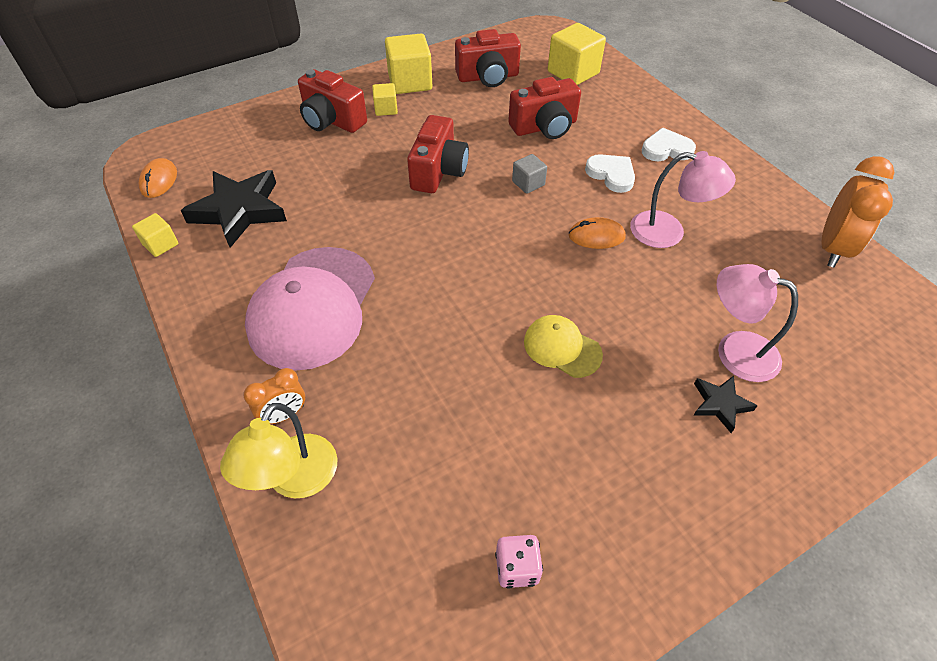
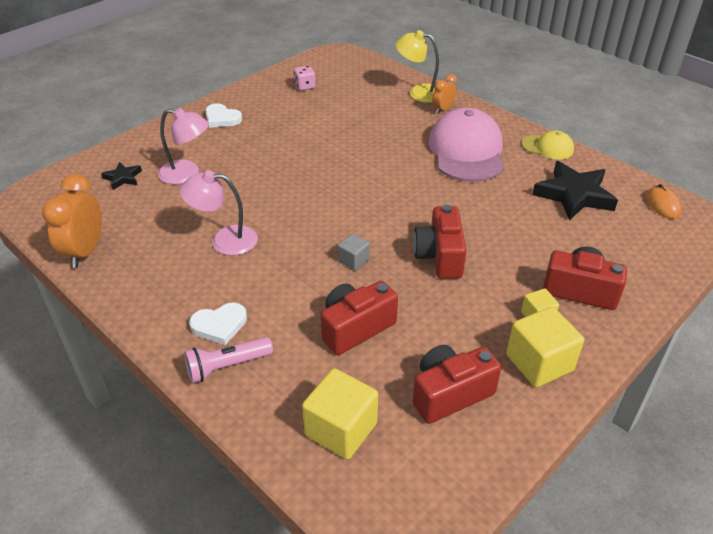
camera: 165 degrees right, 10 degrees down
(161, 244) = (602, 165): yellow cube -> none
(295, 480) = (419, 92): yellow lamp -> yellow lamp turned 75 degrees counterclockwise
(562, 348) = (299, 158): yellow cap -> yellow cap (548, 147)
(596, 236) = (285, 226): orange mouse -> none
(611, 175) = (276, 284): white heart -> white heart (222, 118)
(657, 119) = (227, 366): none -> pink flashlight
(720, 404) = (202, 149): black star -> black star (123, 178)

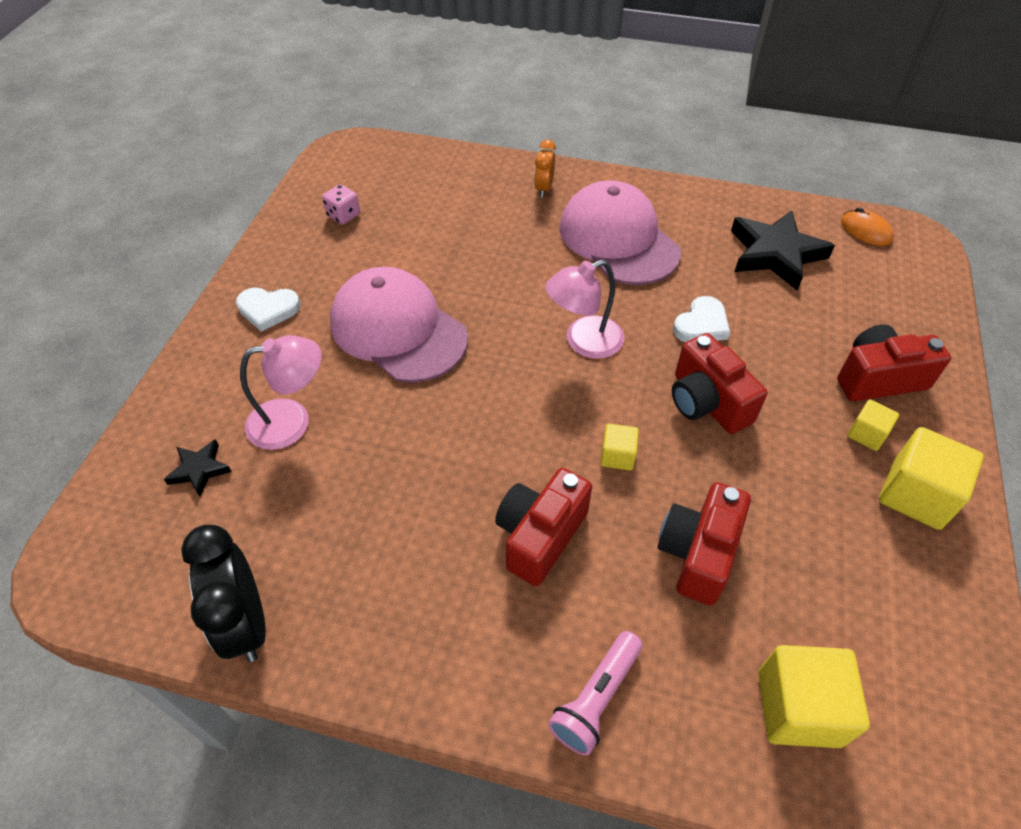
camera: 30 degrees left, 10 degrees up
(85, 252) = (246, 623): orange clock -> black clock
(219, 325) = (535, 641): white heart -> white heart (701, 324)
(224, 240) = (432, 504): pink lamp -> pink lamp (583, 342)
(283, 152) = (398, 330): none -> pink cap
(353, 260) = (617, 456): grey cube -> yellow cube
(419, 92) = (496, 174): yellow lamp -> none
(450, 394) = (867, 587): red camera -> red camera (540, 536)
(548, 147) = (699, 199): yellow cap -> none

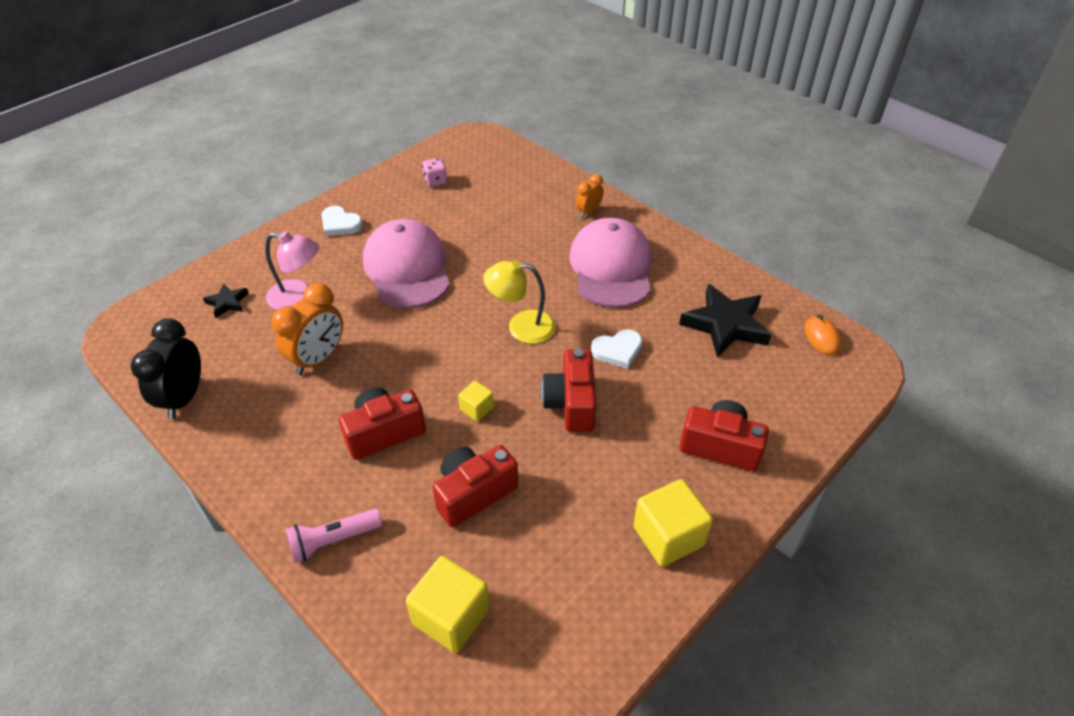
camera: 30 degrees right, 5 degrees down
(383, 486) = (318, 359): none -> orange clock
(583, 342) = (521, 326): pink lamp -> yellow lamp
(866, 434) = (671, 479): yellow cube -> none

